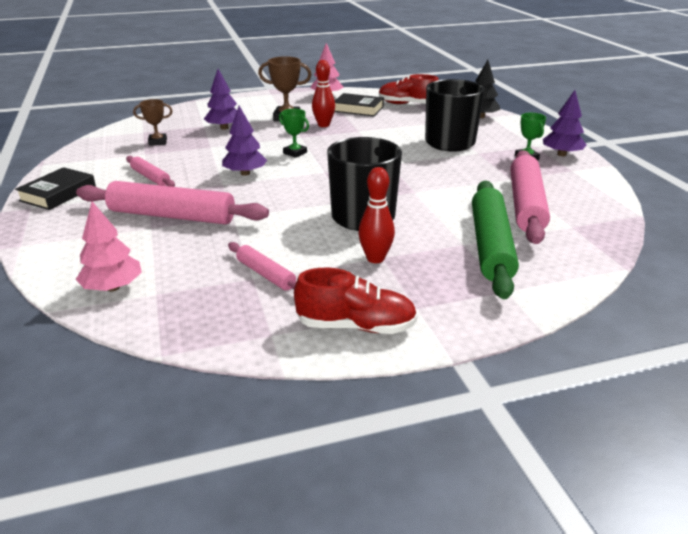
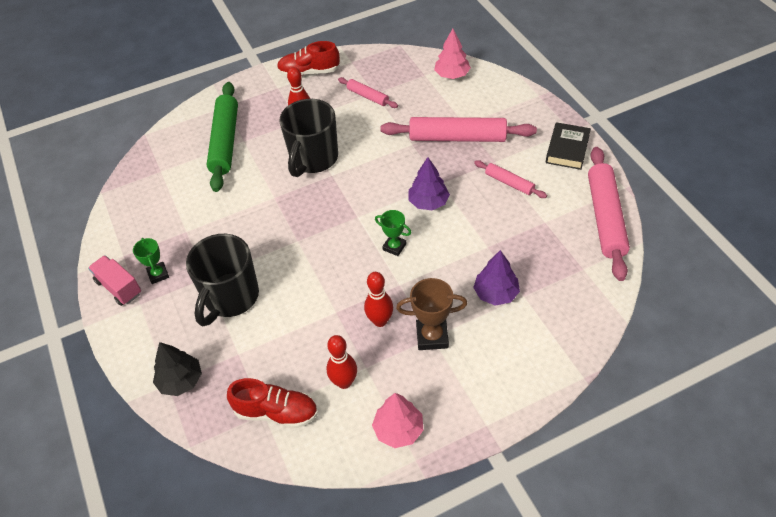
camera: 175 degrees right, 20 degrees up
(158, 142) = (549, 247): brown trophy -> none
(358, 109) = (344, 382): black book -> red bowling pin
(526, 205) = (185, 193): pink rolling pin -> pink rolling pin (605, 217)
(561, 154) = (119, 287): purple tree -> pink truck

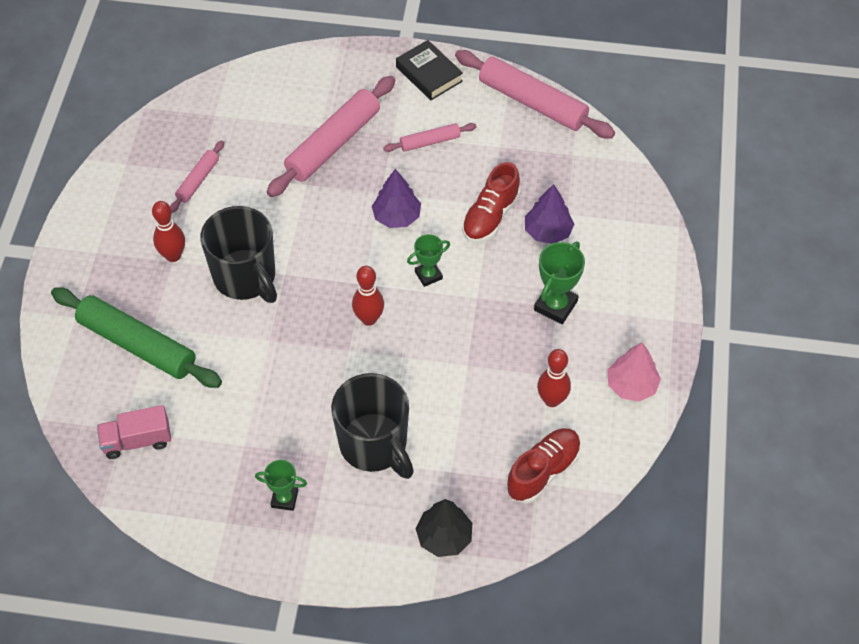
camera: 60 degrees left, 5 degrees up
(119, 287) = (270, 545): pink truck -> pink truck (137, 440)
(309, 72) = (102, 210): red shoe -> red shoe (490, 216)
(368, 96) = (198, 180): pink rolling pin -> pink rolling pin turned 45 degrees counterclockwise
(380, 321) = (506, 335): red bowling pin -> red bowling pin (369, 319)
(432, 336) = (555, 306): brown trophy -> green trophy
(452, 75) = (239, 94): pink tree -> none

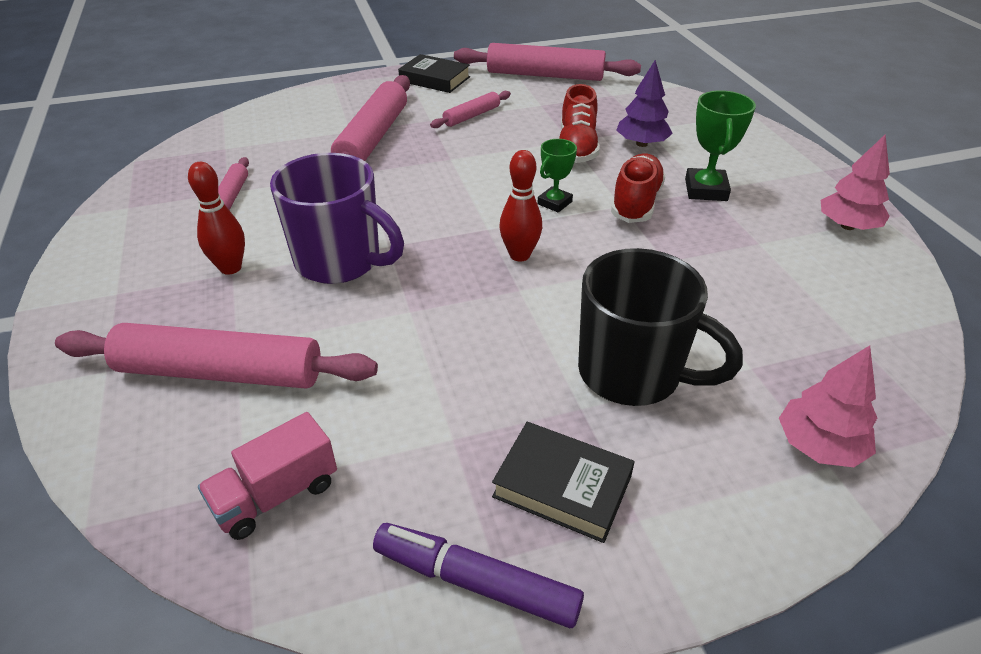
camera: 25 degrees left, 15 degrees down
(138, 344) = (221, 372): green rolling pin -> pink rolling pin
(211, 529) = (476, 582): none -> purple marker
(246, 278) = (340, 262): black mug -> purple mug
(284, 499) = (562, 486): green trophy -> black book
(396, 216) = (481, 170): purple tree -> none
(444, 537) = (819, 445): black tree -> pink tree
(543, 471) = (851, 328): red shoe -> red shoe (636, 203)
(552, 400) = (786, 262): red bowling pin -> none

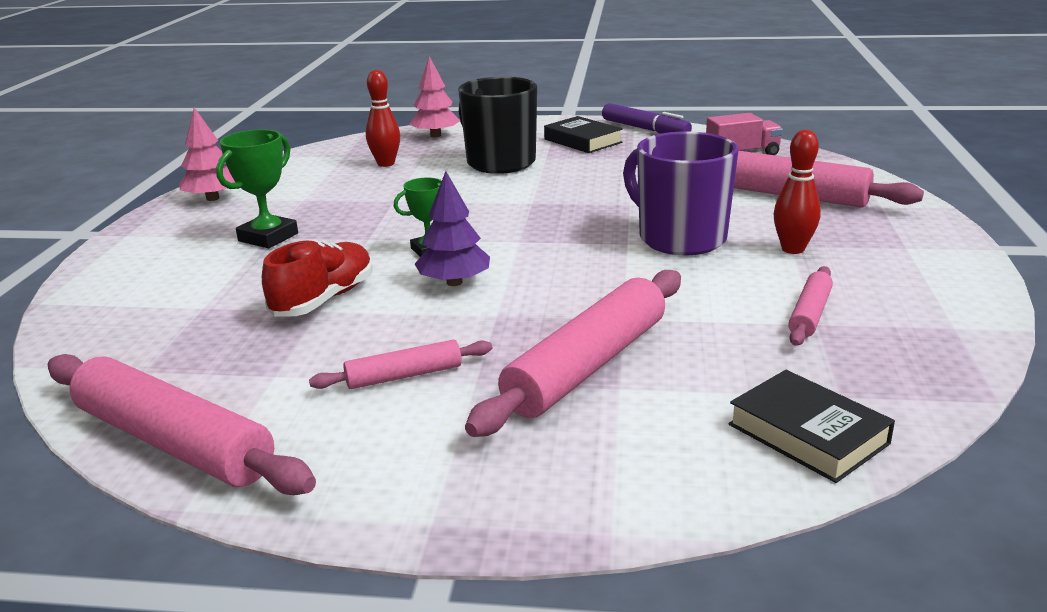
camera: 155 degrees left, 15 degrees down
(435, 79) = (386, 485): black book -> black book (807, 434)
(519, 255) = (509, 220): red bowling pin -> red bowling pin (386, 164)
(636, 203) = (351, 238): red shoe -> none
(642, 144) = (243, 290): purple tree -> purple tree (454, 282)

